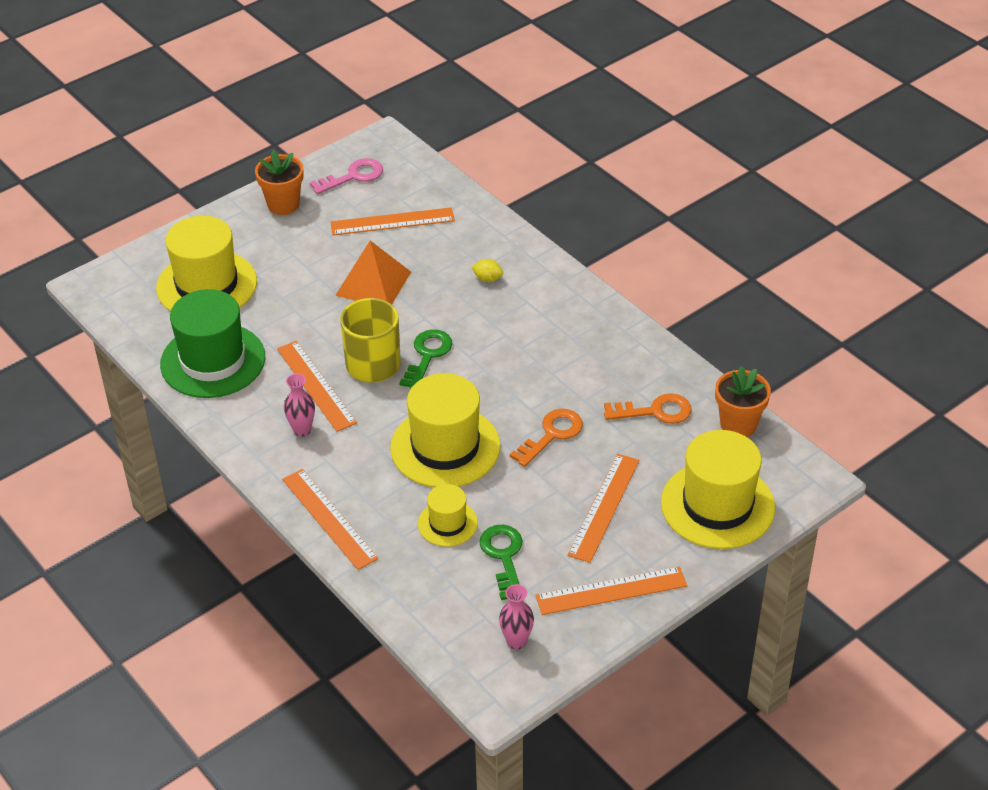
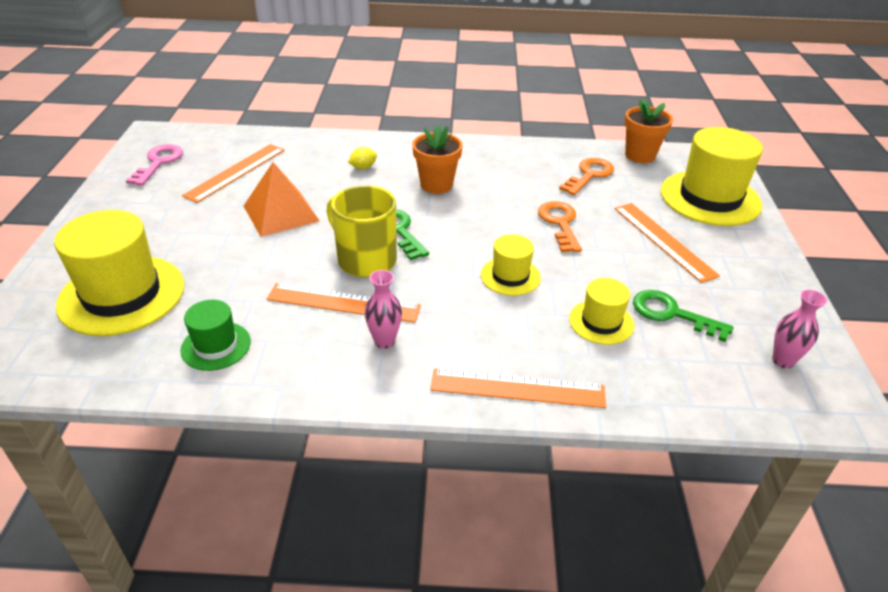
camera: 50 degrees left, 5 degrees down
(213, 361) = (216, 346): green hat -> green hat, size x0.52
(283, 204) = (119, 206): orange flower pot -> orange flower pot (436, 185)
(445, 447) = (510, 276): yellow hat -> yellow hat, size x0.52
(611, 591) = (760, 283): orange ruler -> none

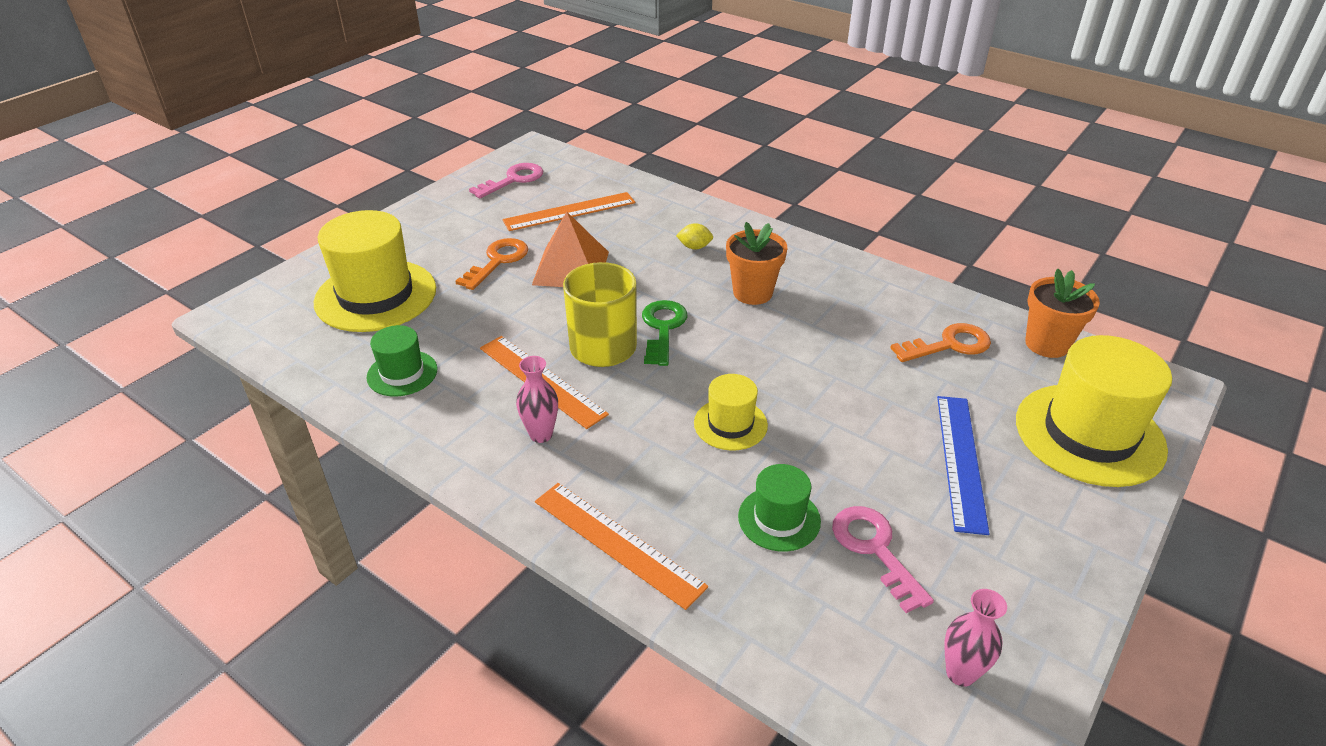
camera: 35 degrees right, 0 degrees up
(560, 223) = (849, 388): orange key -> orange key (498, 261)
(601, 322) = (779, 519): yellow hat -> green hat
(663, 240) = (961, 461): orange ruler -> blue ruler
(672, 314) = (874, 549): green key -> pink key

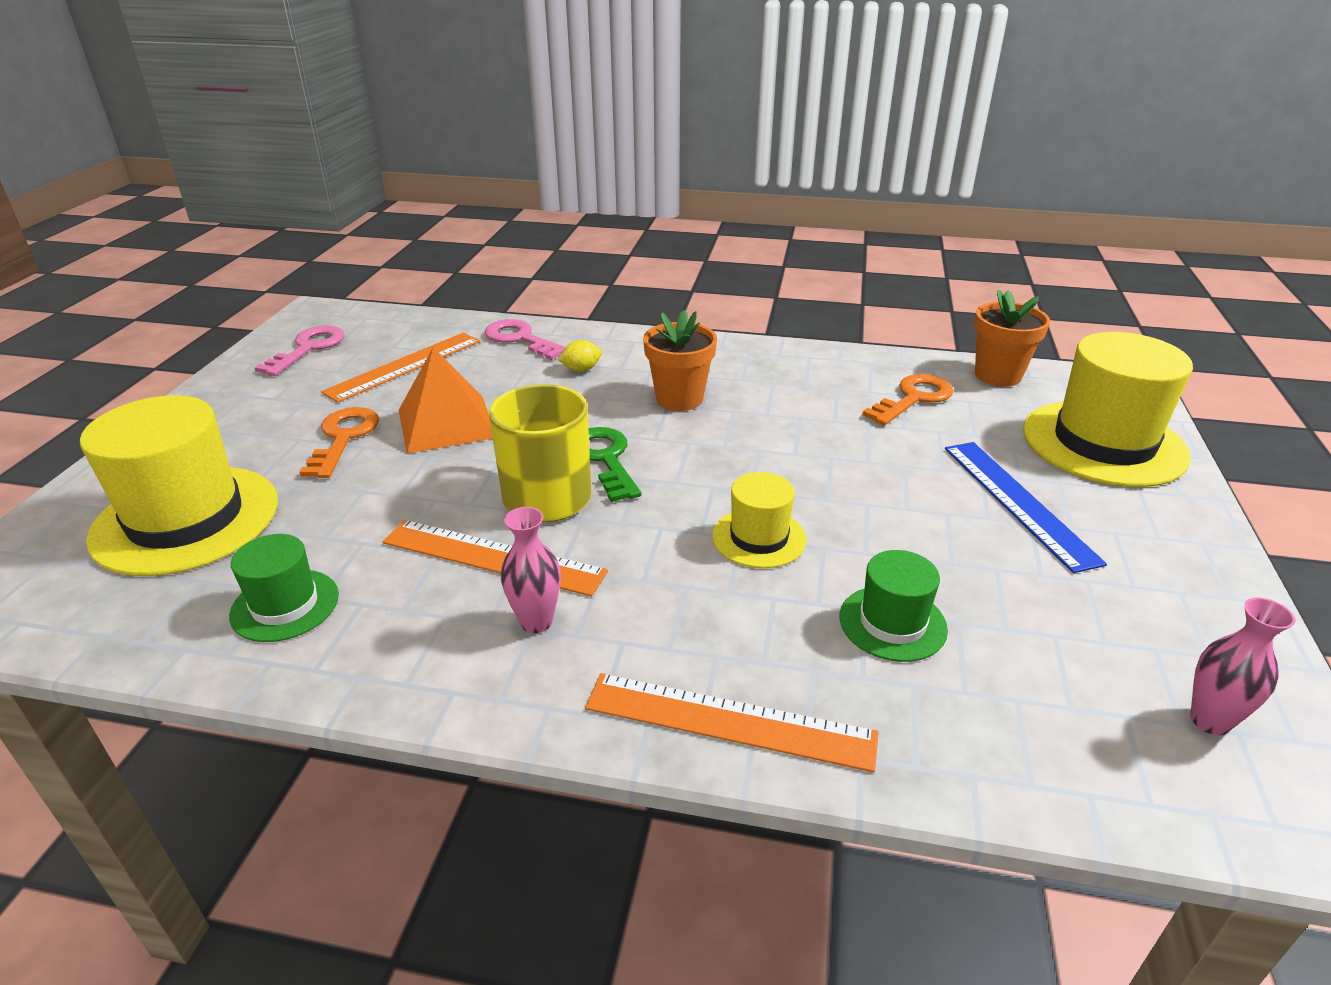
camera: 25 degrees left, 5 degrees down
(874, 549) = (1016, 620): pink key -> pink key (520, 339)

